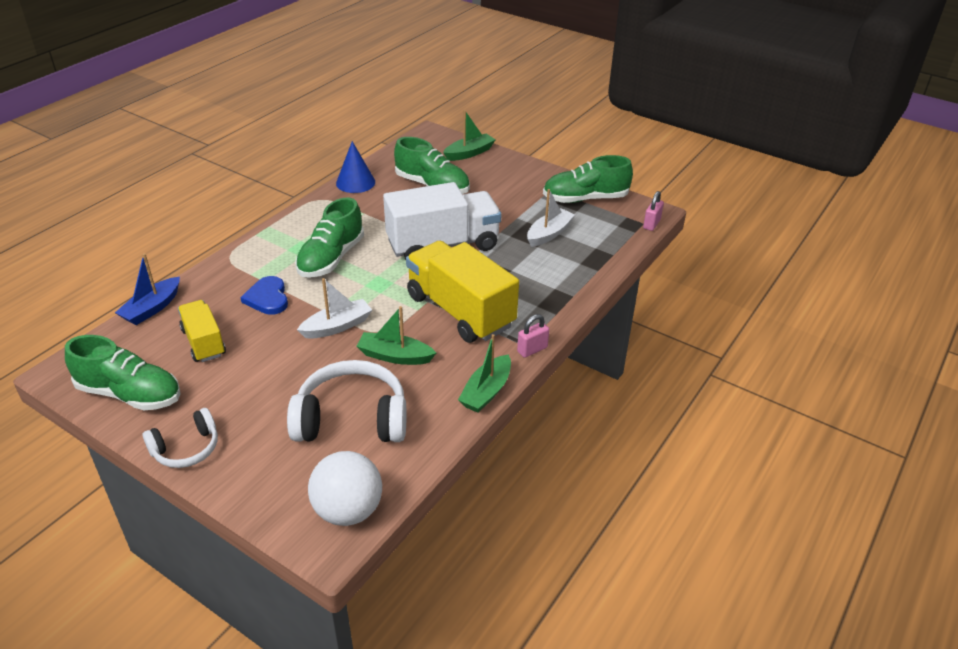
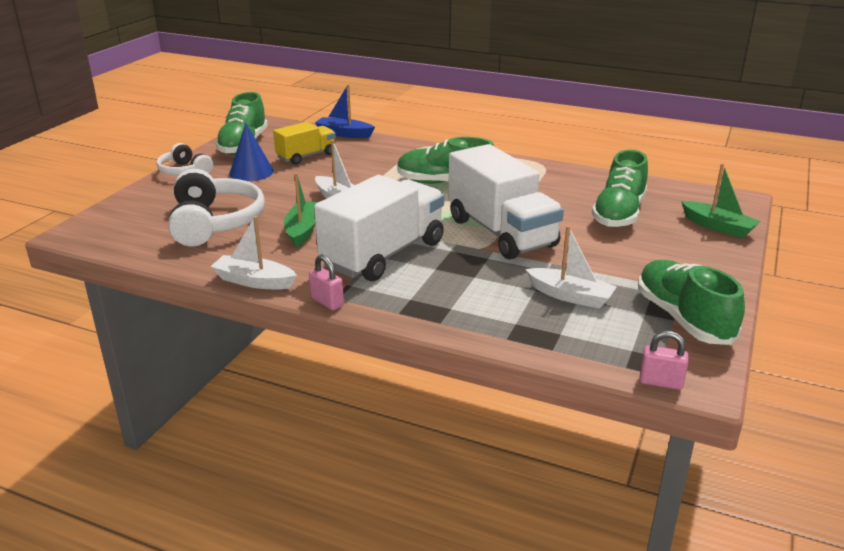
camera: 80 degrees right, 10 degrees down
(267, 298) = (372, 168): blue heart -> none
(348, 510) = (106, 236): white ball -> none
(355, 182) = (589, 176): blue cone -> blue cone (251, 172)
(460, 311) = (383, 254): yellow truck -> white truck
(486, 391) = (254, 281): green boat -> white boat

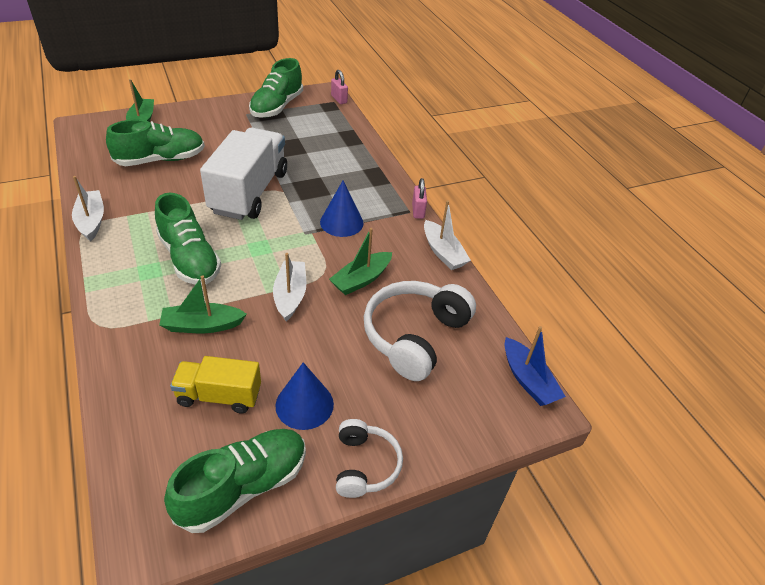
camera: 140 degrees left, 15 degrees up
(344, 134) = (115, 419): blue boat -> blue boat (528, 380)
(369, 168) = (202, 325): none -> green boat
(383, 254) = (341, 222): white truck -> blue cone
(570, 296) = (298, 141): white boat -> white boat (91, 221)

